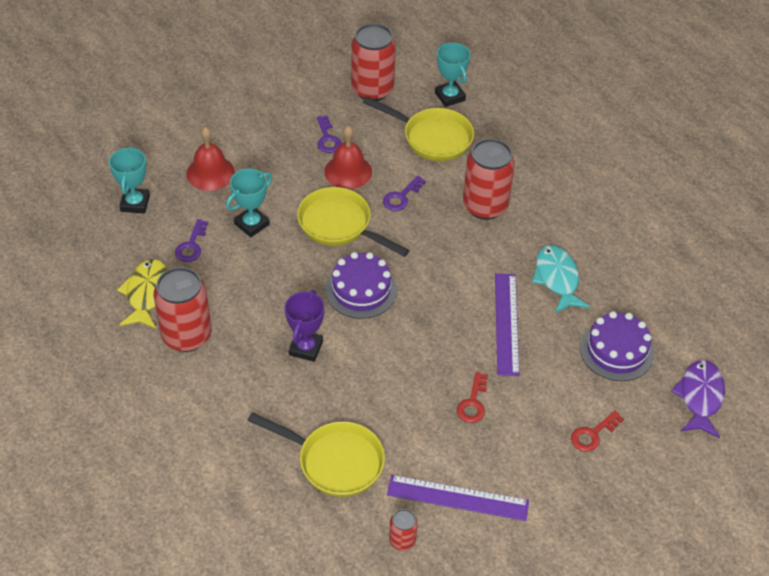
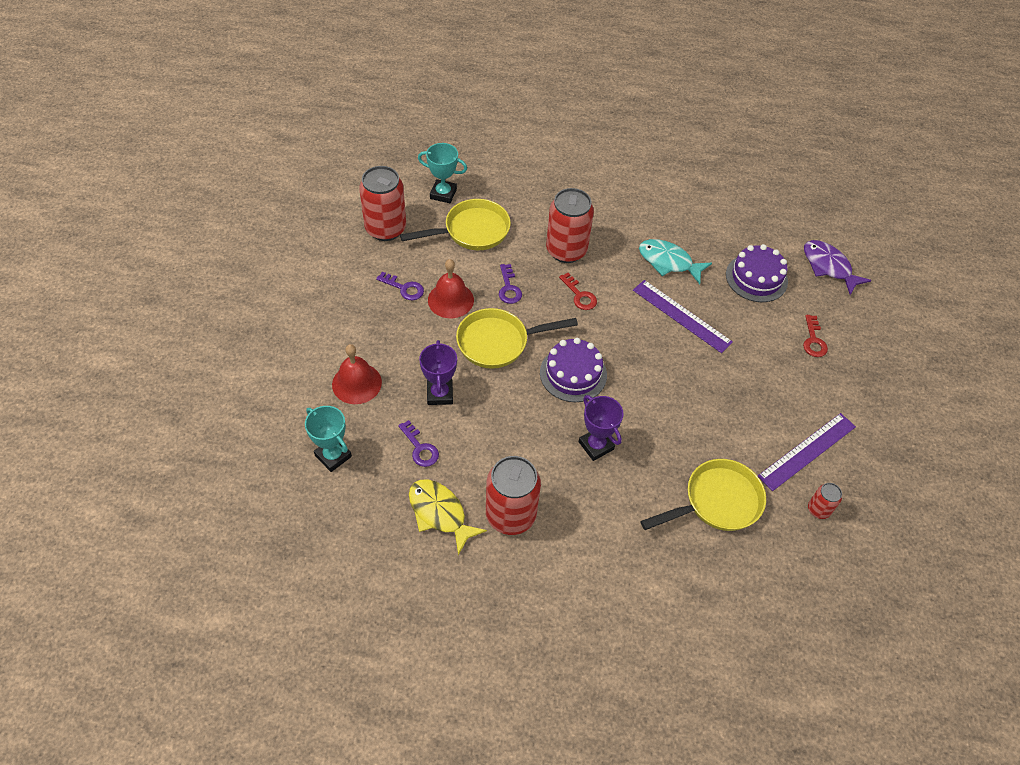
camera: 50 degrees left, 5 degrees up
(252, 224) = (440, 394): turquoise trophy -> purple trophy
(473, 403) = (733, 384): red key -> red key (579, 295)

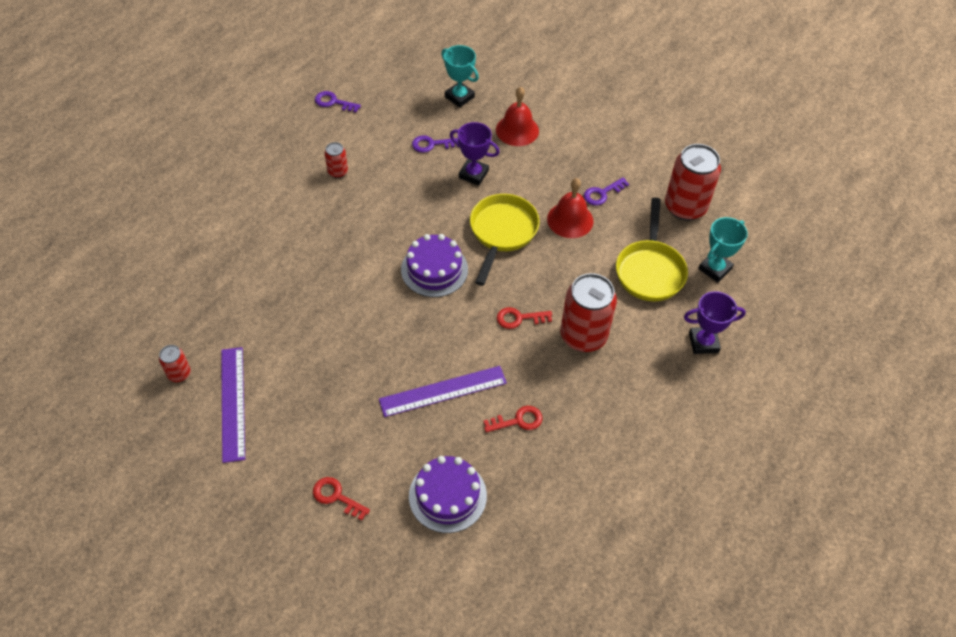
camera: 120 degrees right, 0 degrees up
(333, 456) = (459, 97): turquoise trophy -> turquoise trophy turned 60 degrees clockwise
(440, 513) = (370, 135): yellow fish -> none
(509, 288) = (560, 267): purple key -> purple key (333, 102)
(510, 515) = (338, 172): red can -> red can, size x0.48
(596, 445) = (355, 250): purple trophy -> purple trophy (703, 342)
(668, 262) = (518, 420): turquoise fish -> red key
(717, 502) = (245, 304): yellow pan -> none
(828, 267) = (417, 589): purple fish -> none

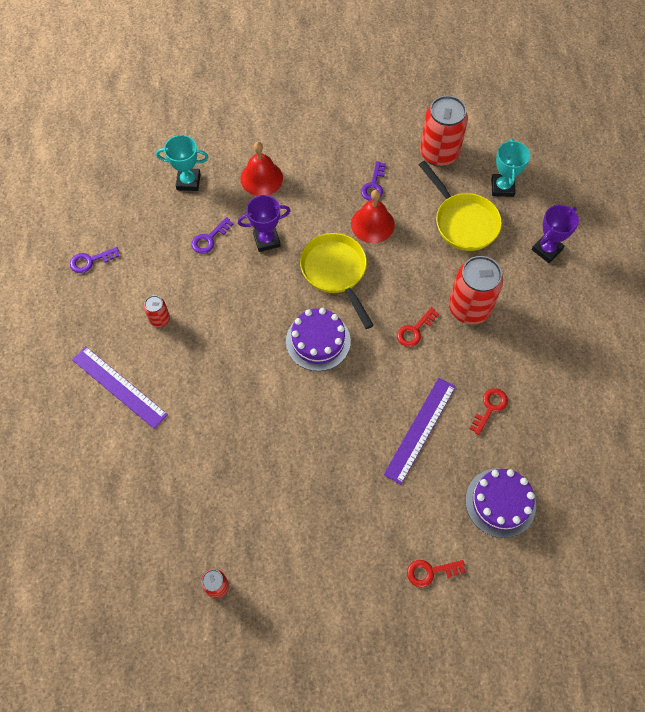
camera: 40 degrees left, 10 degrees up
(233, 403) = (283, 571): purple ruler -> purple ruler (119, 387)

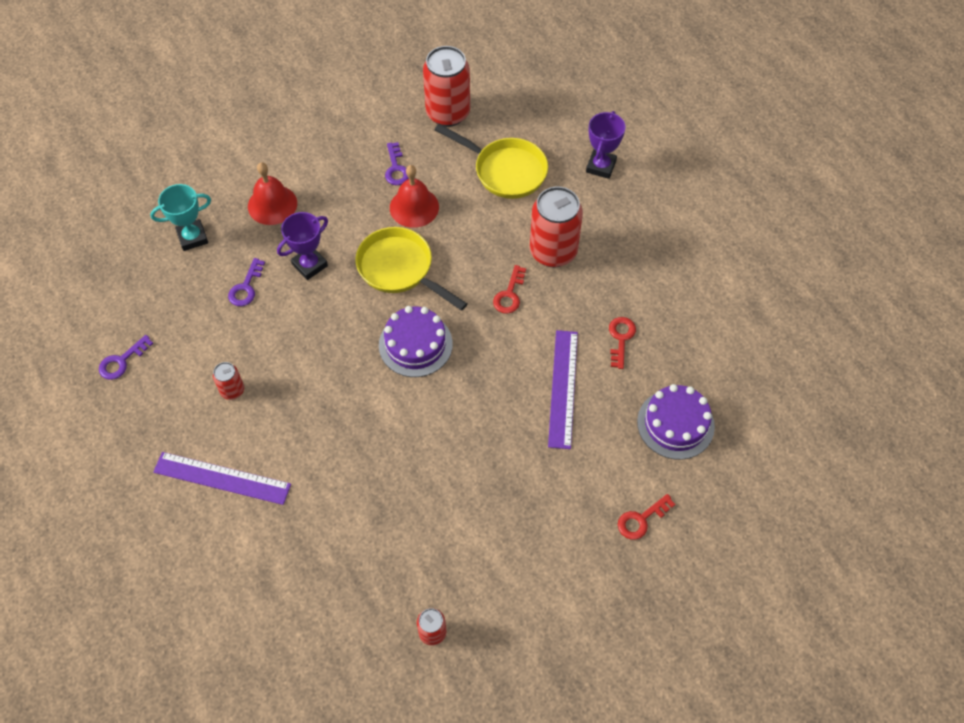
camera: 25 degrees left, 5 degrees down
(502, 187) = (528, 123): turquoise trophy -> none

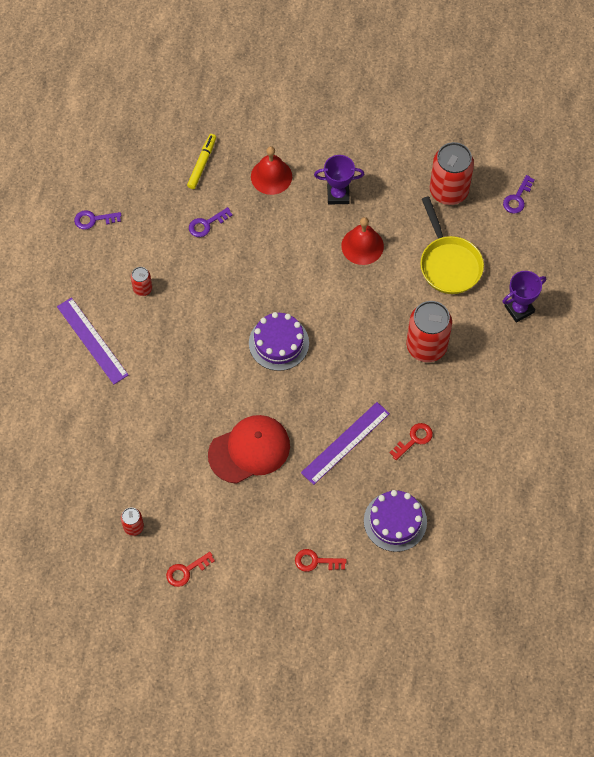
camera: 40 degrees right, 5 degrees up
(192, 237) = (202, 164): turquoise trophy -> yellow marker
(309, 265) = (259, 238): purple trophy -> purple trophy (338, 195)
(396, 168) = (375, 208): purple key -> purple key (517, 198)
(400, 269) = (314, 284): yellow pan -> none
(479, 464) = (249, 450): none -> red cap
(509, 294) = (369, 354): red key -> red key (186, 571)

